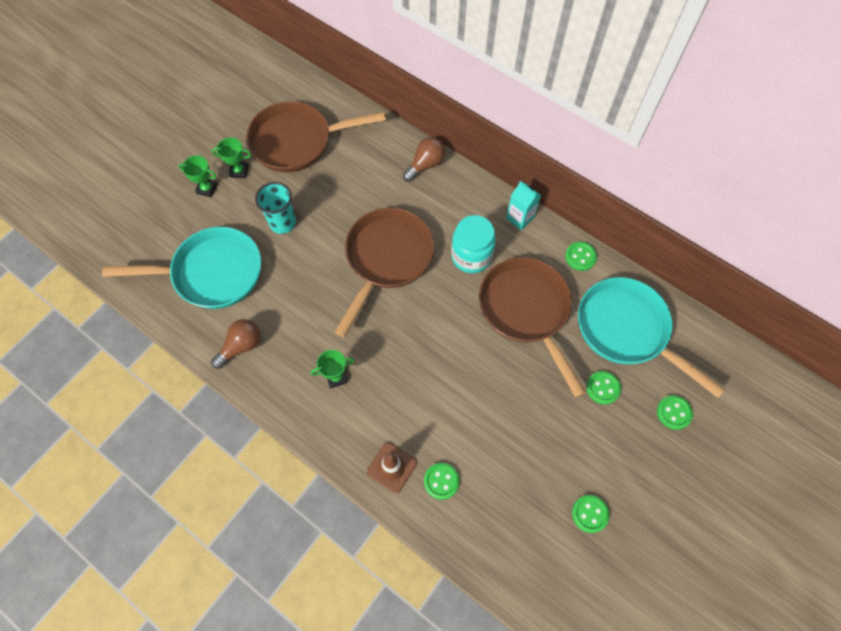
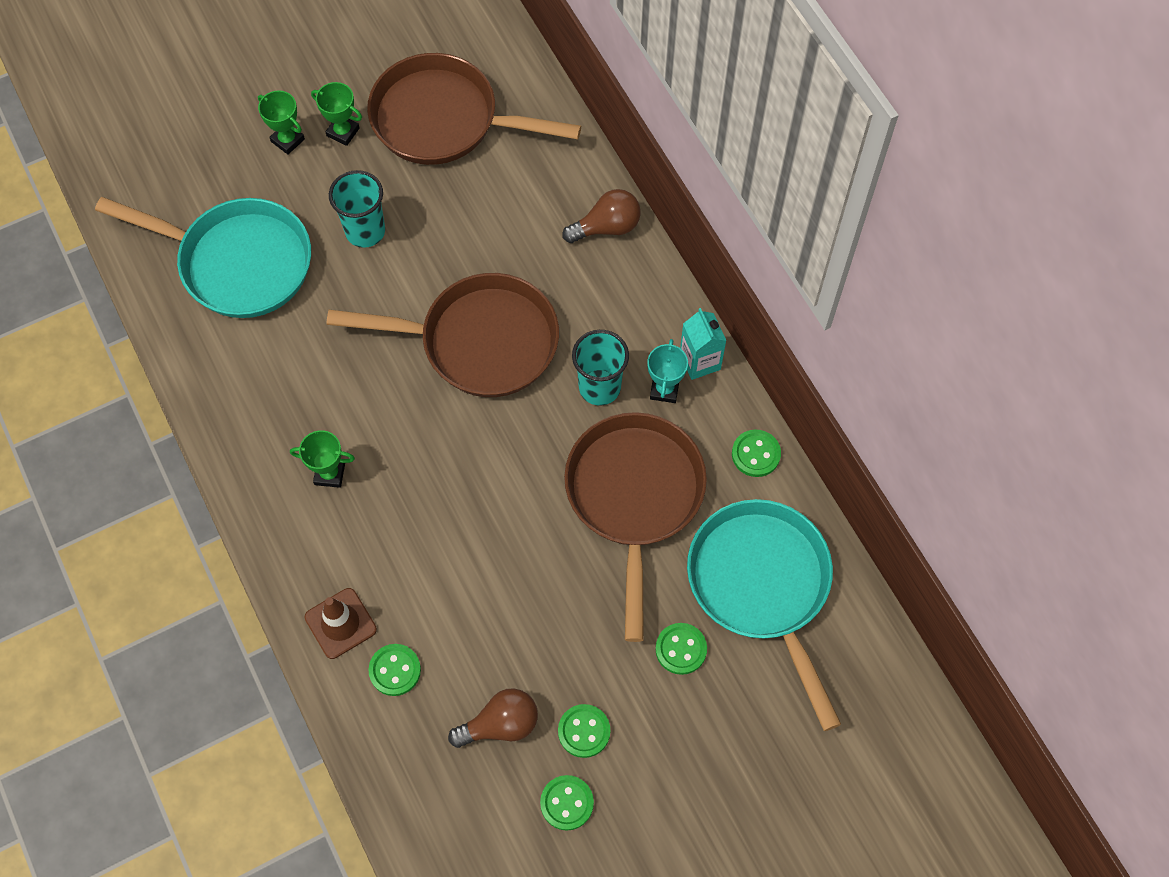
camera: 25 degrees right, 0 degrees up
(241, 346) = (228, 379): brown light bulb -> brown light bulb (500, 724)
(386, 259) = (479, 342): brown pan -> brown pan turned 45 degrees clockwise
(471, 256) = (599, 387): turquoise jar -> turquoise cup
(509, 242) = (664, 389): none -> turquoise trophy
(674, 413) = (761, 727): green button -> green button (584, 731)

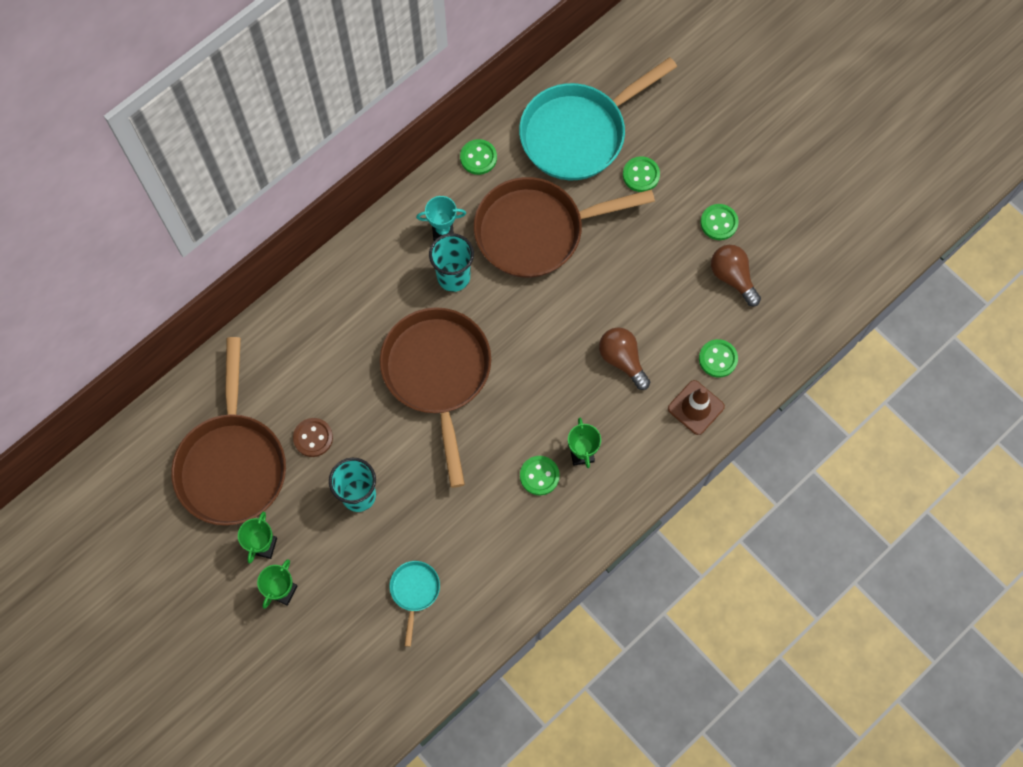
camera: 105 degrees left, 5 degrees up
(237, 262) = (414, 591): turquoise pan -> turquoise pan, size x0.43
(447, 200) = (313, 438): none -> brown button
(567, 803) = (770, 221): green button -> green button (539, 476)
(606, 227) = (309, 306): brown light bulb -> brown light bulb (622, 360)
(700, 361) = (412, 211): turquoise carton -> none

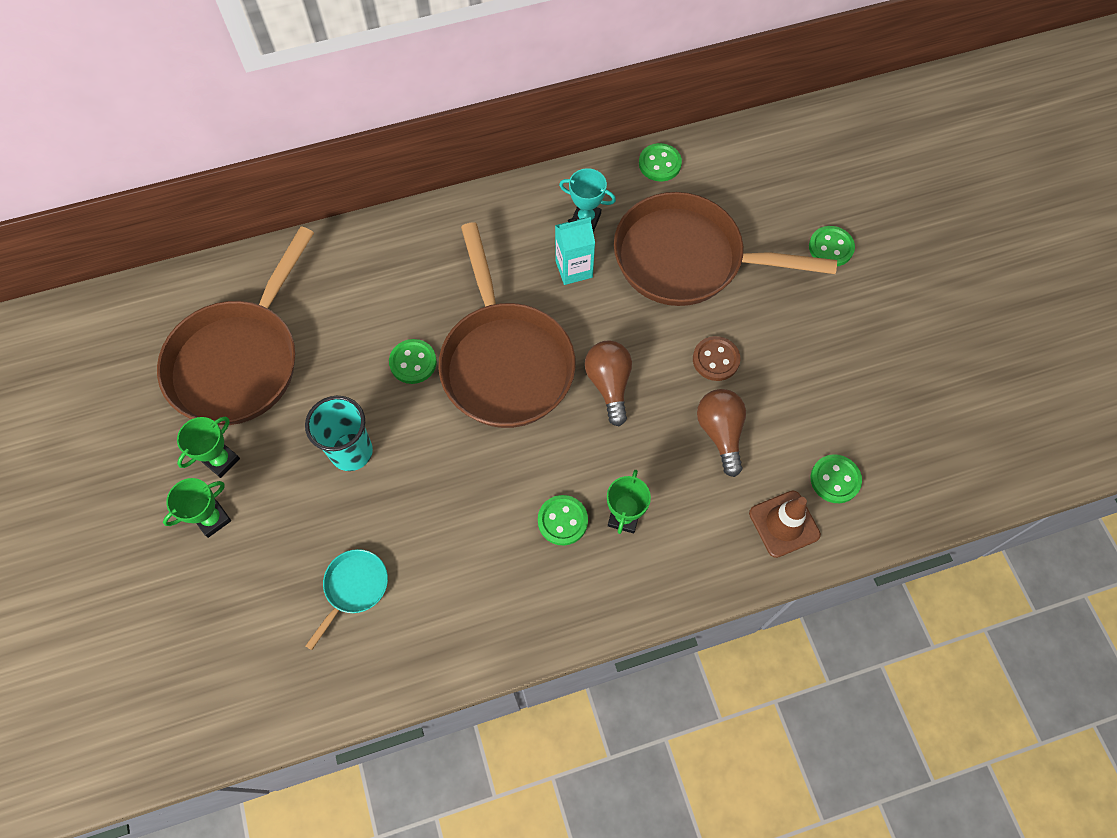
camera: 25 degrees right, 5 degrees down
(313, 438) = (337, 370): brown button -> brown button (716, 359)
(438, 375) = (505, 362): brown pan -> brown pan turned 150 degrees clockwise
(453, 277) = (574, 269): turquoise cup -> turquoise carton
(579, 133) = (780, 181): turquoise pan -> none
(719, 223) = (900, 331): green button -> green button (413, 362)
(732, 277) = (891, 396): brown light bulb -> brown light bulb (609, 384)

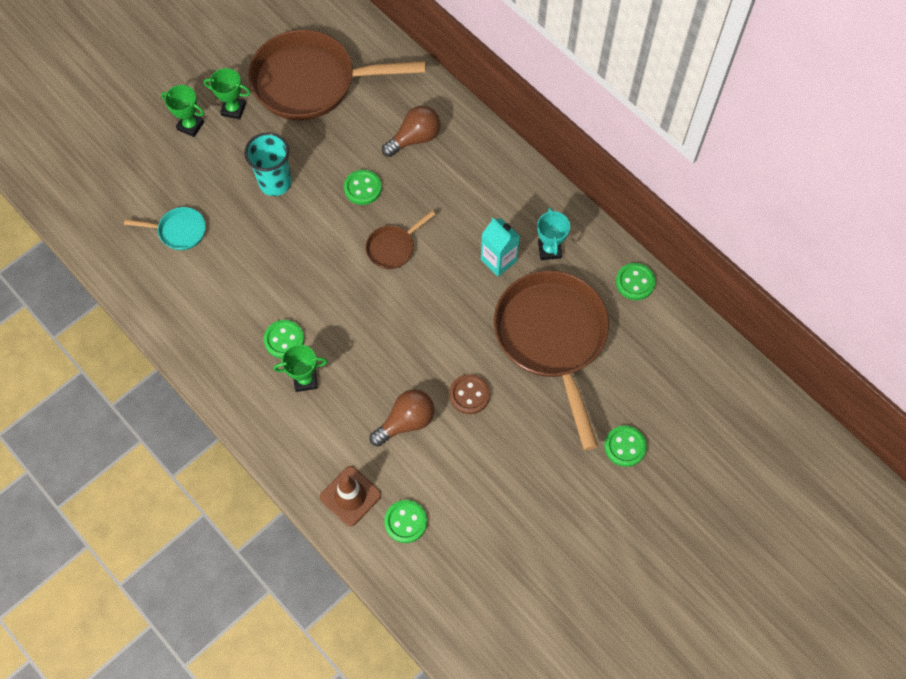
camera: 65 degrees right, 0 degrees up
(505, 362) = (393, 247): brown pan -> brown pan, size x0.43
(609, 384) = (409, 326): brown light bulb -> brown light bulb (415, 138)

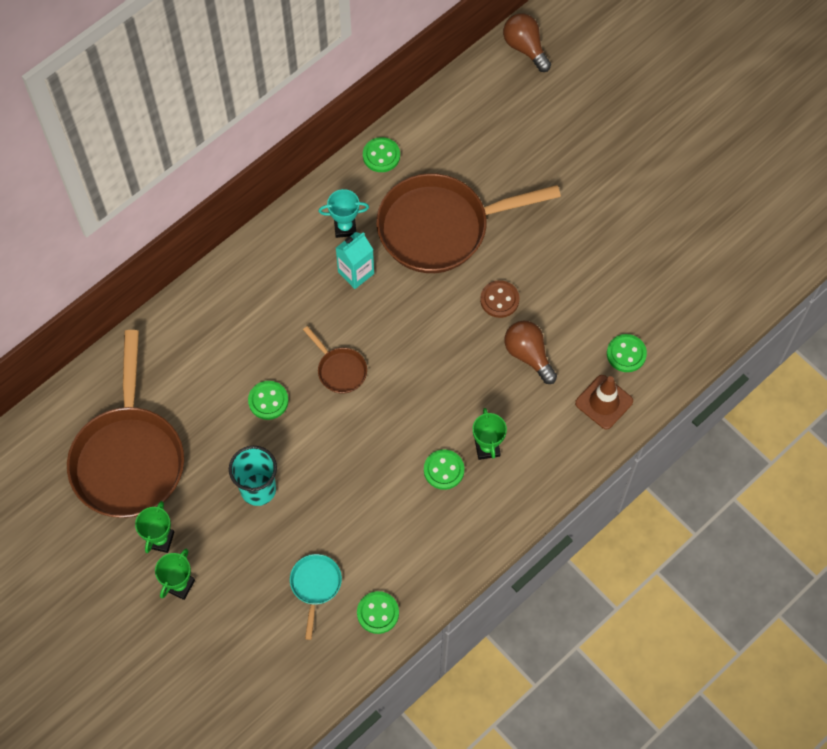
camera: 90 degrees left, 0 degrees up
(415, 138) = (209, 351): brown light bulb -> brown light bulb (525, 48)
(625, 446) = (547, 173): green button -> green button (378, 613)

